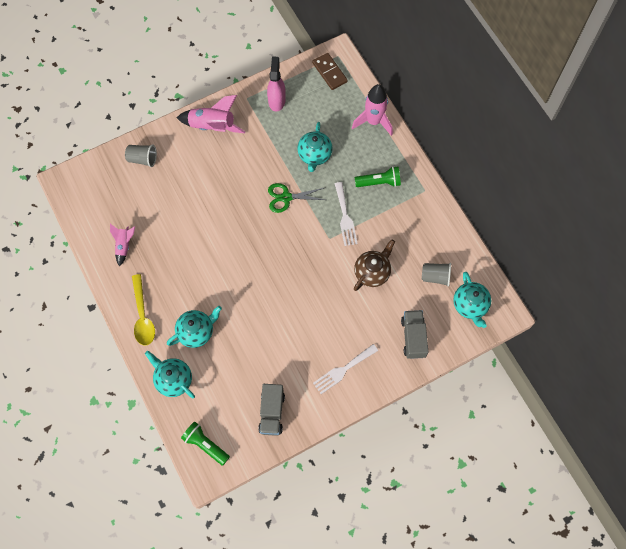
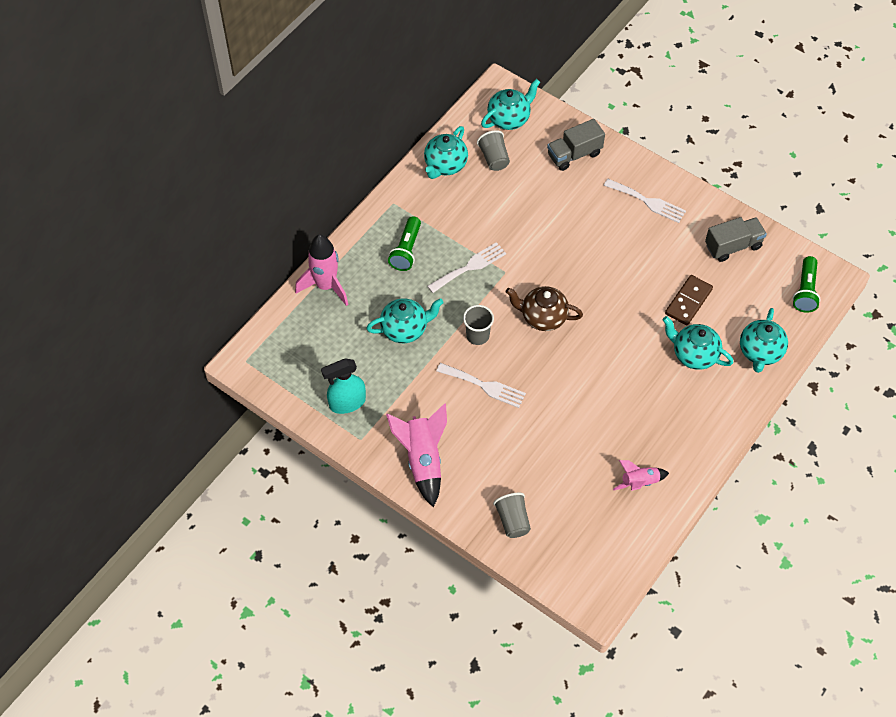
camera: 115 degrees left, 10 degrees down
(143, 316) = (710, 418): yellow spoon -> none
(245, 185) = (484, 386): none -> white fork
(277, 100) = (347, 403): pink spray bottle -> turquoise spray bottle
(286, 197) = (477, 335): green scissors -> grey cup
(329, 72) = (276, 360): brown domino -> brown domino (688, 301)
(372, 272) = (522, 216): brown teapot -> brown teapot (543, 317)
(379, 182) = (406, 250): green flashlight -> green flashlight turned 135 degrees counterclockwise
(444, 239) = (445, 165): none -> turquoise teapot

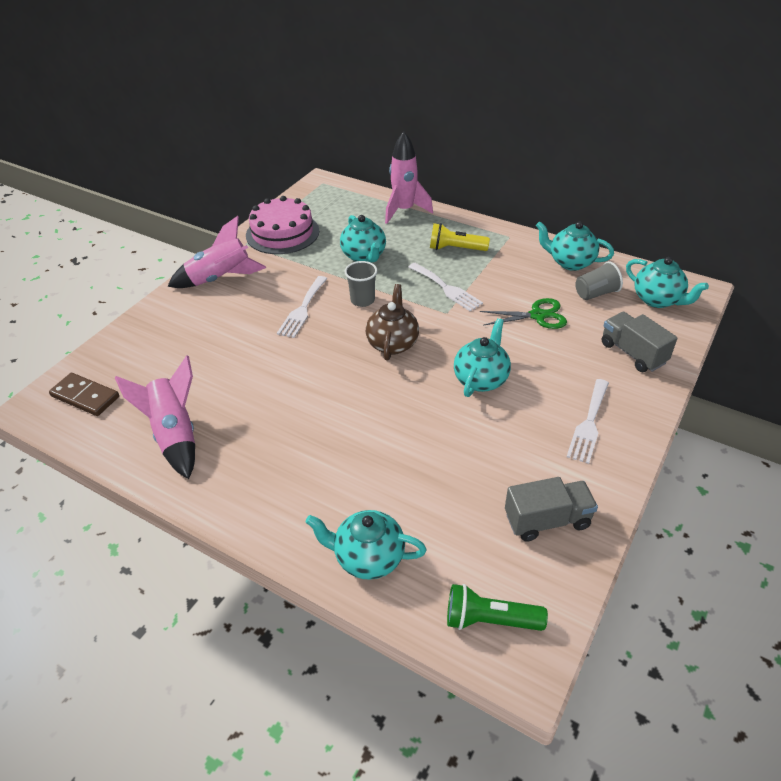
camera: 85 degrees right, 15 degrees down
(347, 403) = (282, 233): turquoise spray bottle -> pink cake
(406, 250) = (455, 249): green flashlight -> yellow flashlight
(513, 520) = (145, 339): grey cup -> none
(519, 206) = (537, 315): none -> green scissors
(639, 482) = (175, 435): pink rocket -> pink rocket, size x1.73
(688, 301) = (439, 472): brown domino -> brown domino (85, 396)
(694, 355) = (356, 480): turquoise teapot -> turquoise teapot (481, 379)
(733, 246) = (547, 520): grey truck -> grey truck turned 75 degrees counterclockwise

